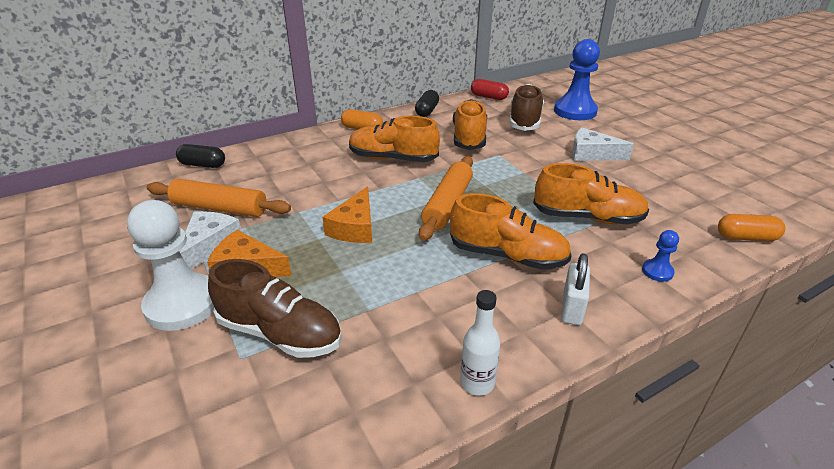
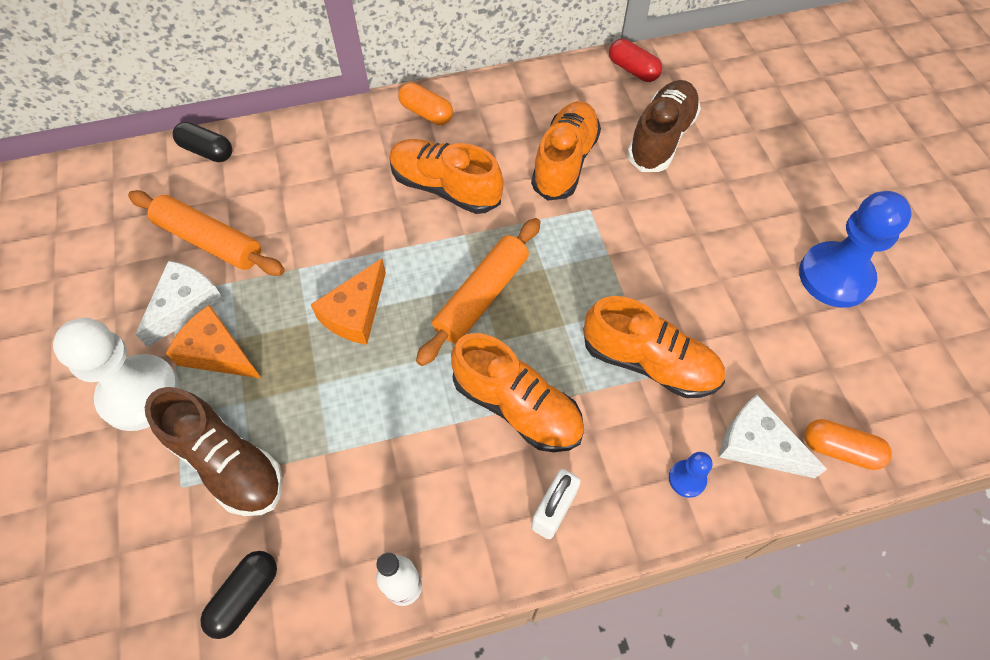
camera: 15 degrees right, 25 degrees up
(427, 111) = (529, 88): black capsule -> black capsule (245, 596)
(575, 111) = (746, 130): blue pawn -> blue pawn (835, 276)
(592, 154) = (721, 235): white cheese -> white cheese (757, 444)

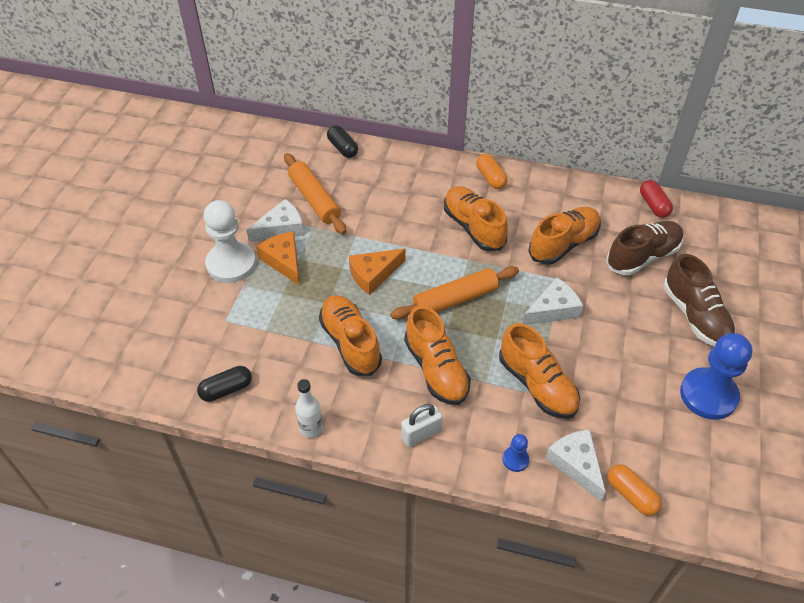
camera: 30 degrees right, 10 degrees down
(227, 463) = (256, 320): brown shoe -> brown shoe (695, 316)
(382, 427) = (350, 343): none -> orange shoe
(606, 253) = (553, 309): none -> white cheese

